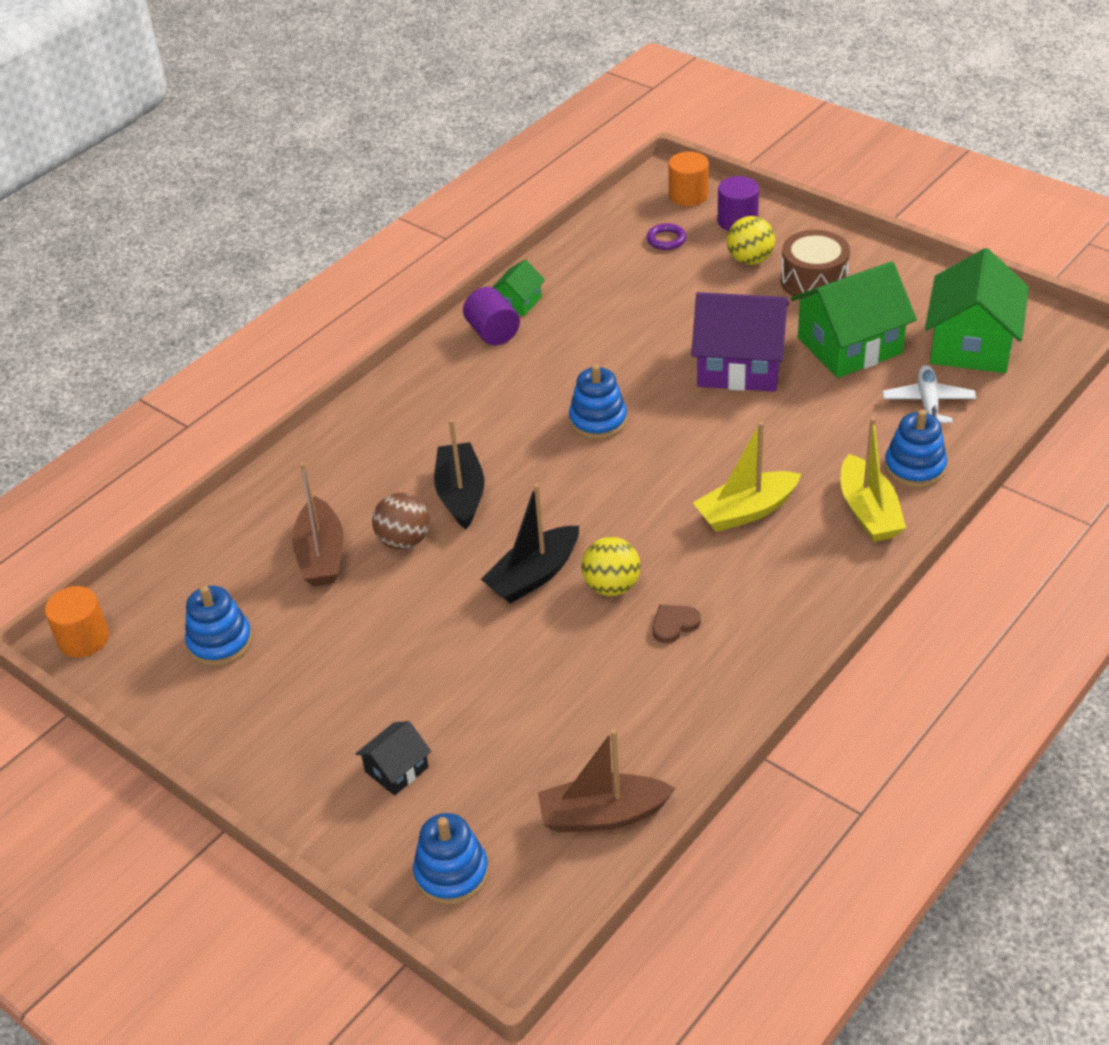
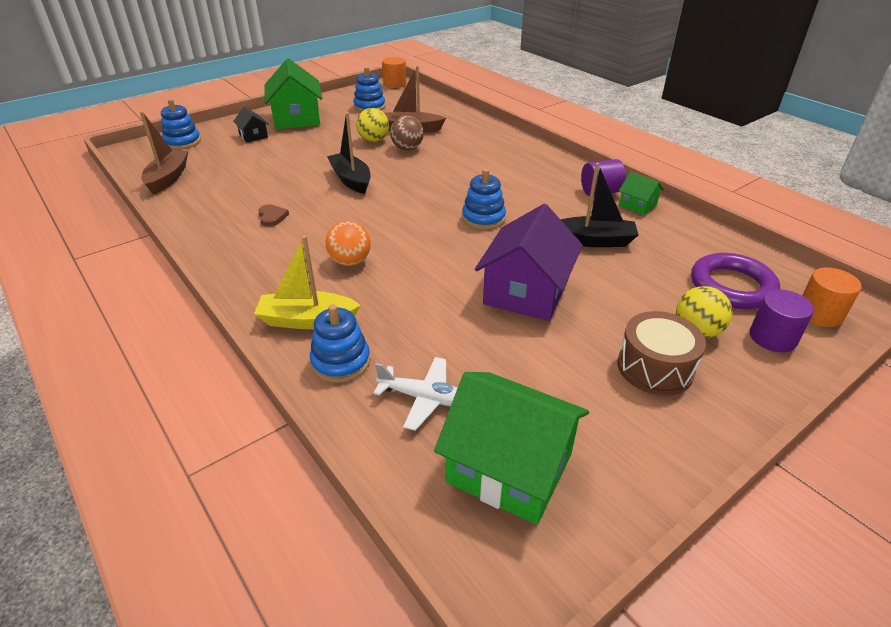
camera: 100 degrees right, 5 degrees down
(461, 494) = (436, 166): black boat -> black boat (593, 241)
(611, 586) = (321, 202): yellow ball -> yellow ball (373, 140)
(666, 240) = (732, 286): purple ring -> purple ring, size x2.10
(746, 511) = (350, 262): yellow boat -> orange ball
(849, 345) = (535, 366): green house -> green house (297, 118)

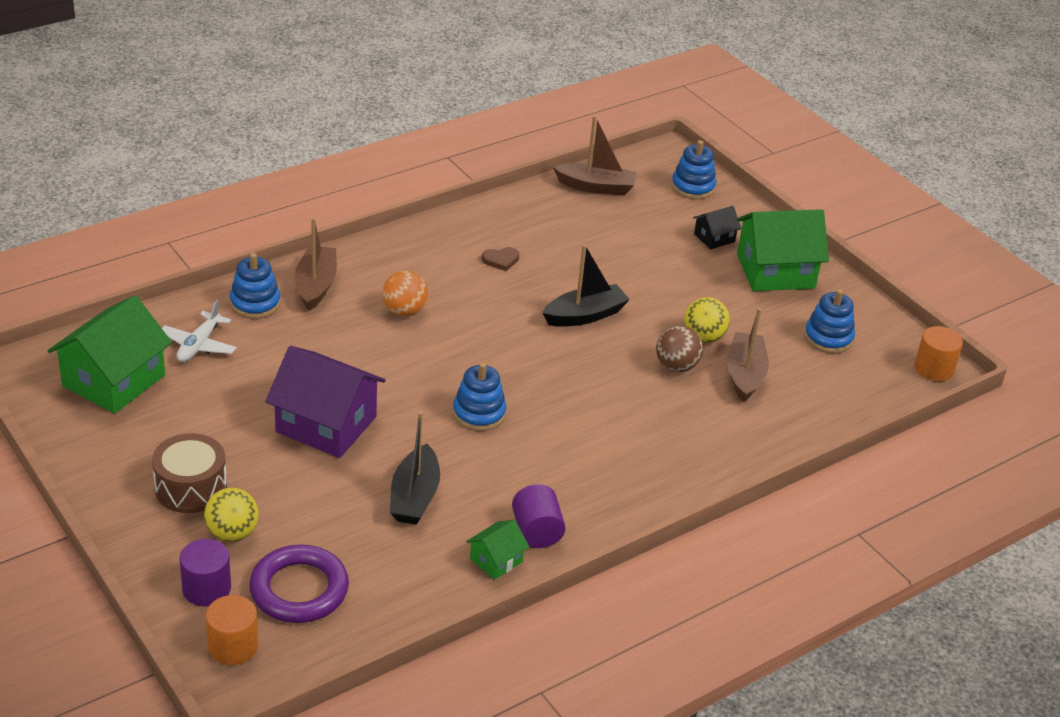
camera: 90 degrees right, 0 degrees up
(307, 320) = (316, 285): yellow boat -> brown boat

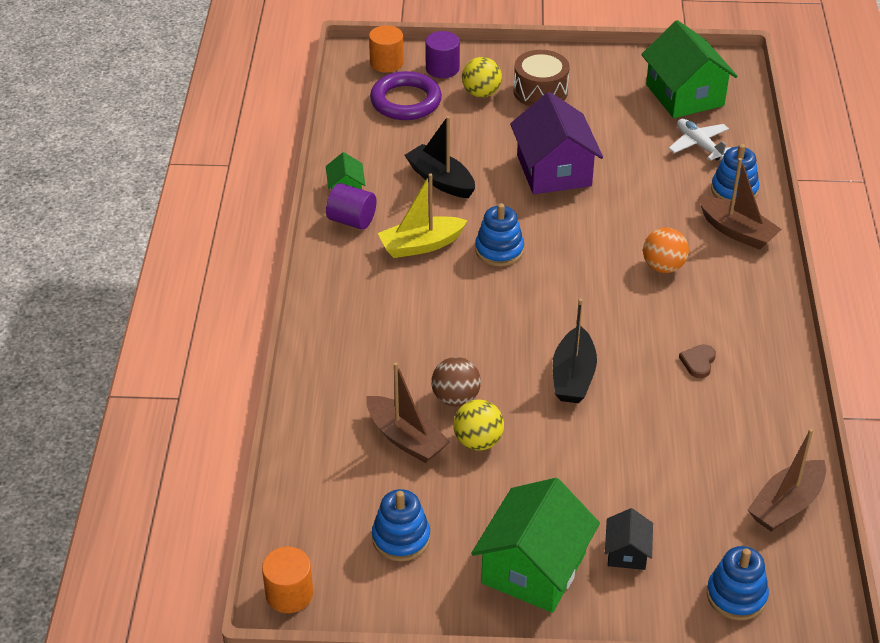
camera: 130 degrees right, 5 degrees up
(326, 424) = (554, 170): purple house -> purple house turned 75 degrees counterclockwise
(523, 466) = (421, 245): none -> yellow boat

